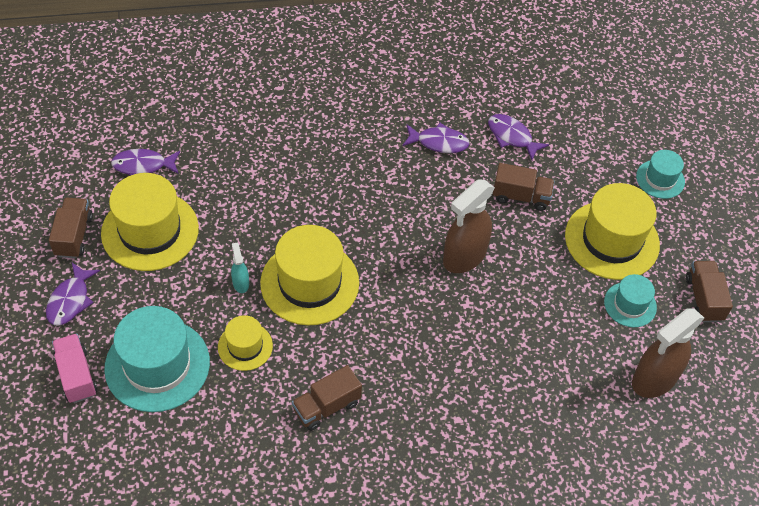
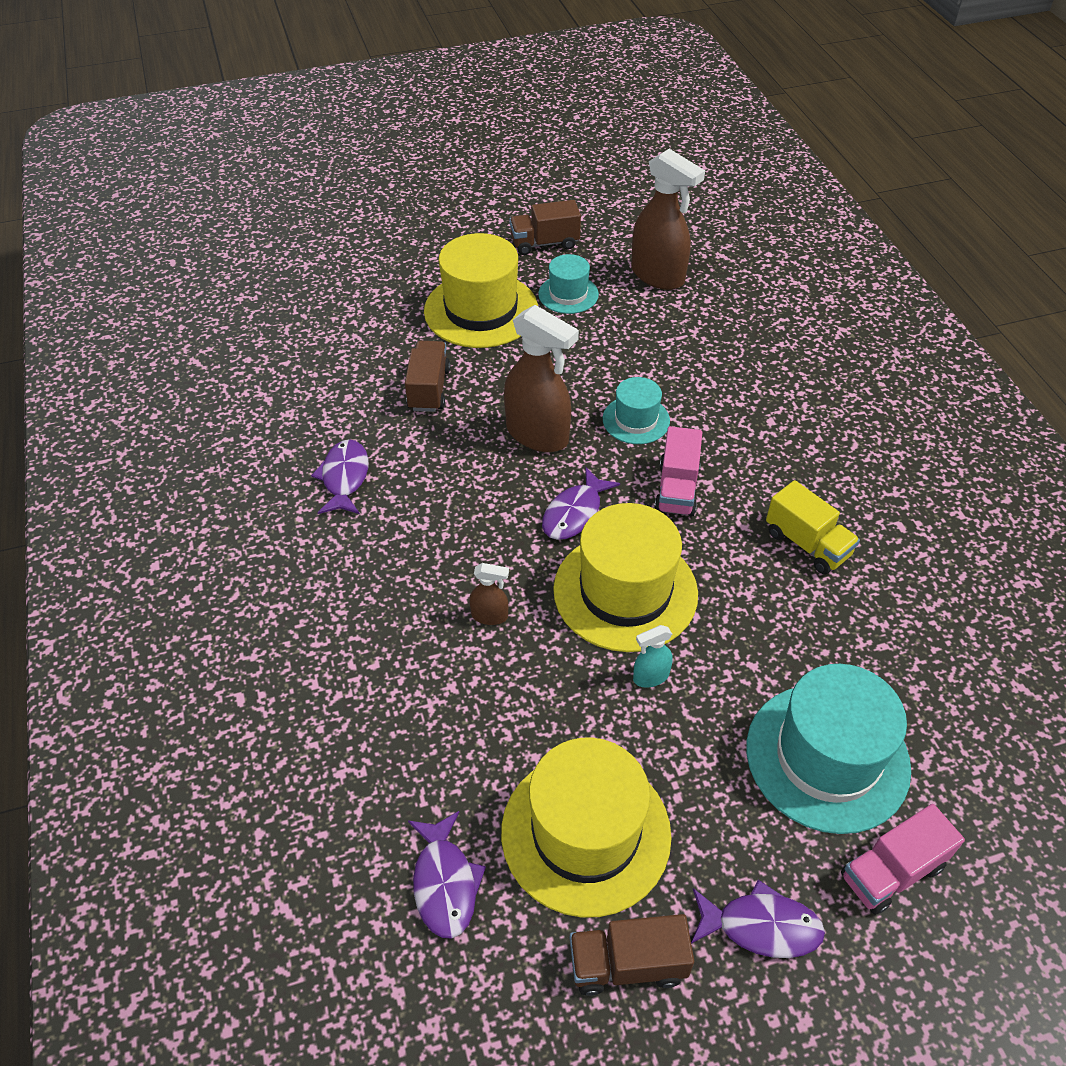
camera: 95 degrees left, 5 degrees down
(245, 346) = (754, 650): yellow hat -> none
(307, 206) = (490, 616): none -> brown spray bottle
(326, 406) = (807, 544): brown truck -> yellow truck
(395, 334) = (677, 489): none -> pink truck
(512, 137) = (326, 404): purple fish -> purple fish (575, 513)
(660, 179) = (381, 275): turquoise hat -> turquoise hat (636, 420)

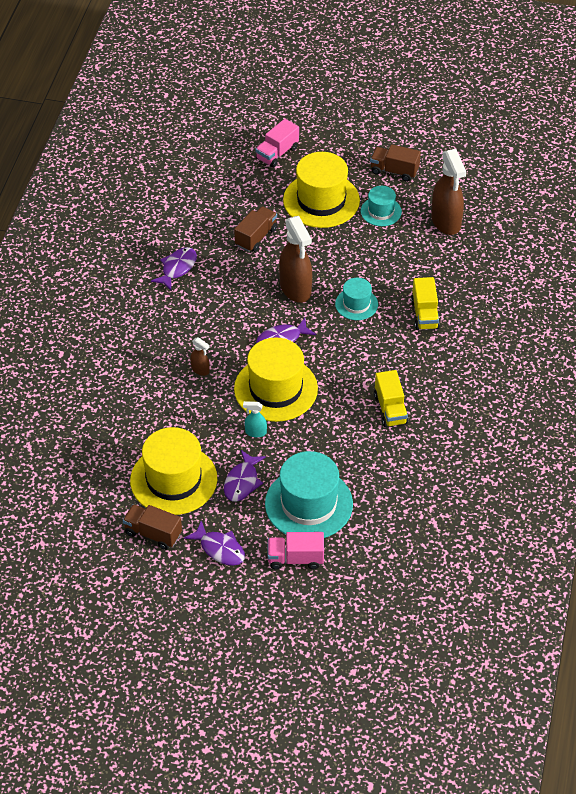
camera: 30 degrees right, 0 degrees up
(445, 883) = (100, 469): purple fish -> purple fish (242, 482)
(677, 489) = (346, 351): pink truck -> pink truck (277, 153)
(734, 395) = (425, 314): none -> yellow truck

